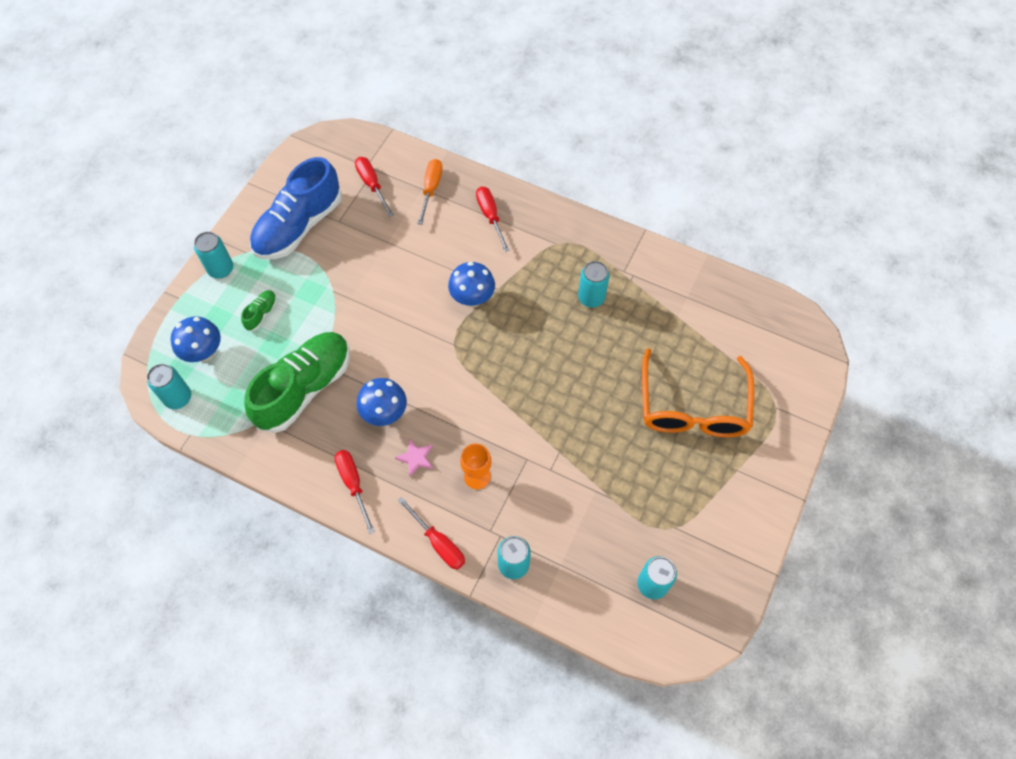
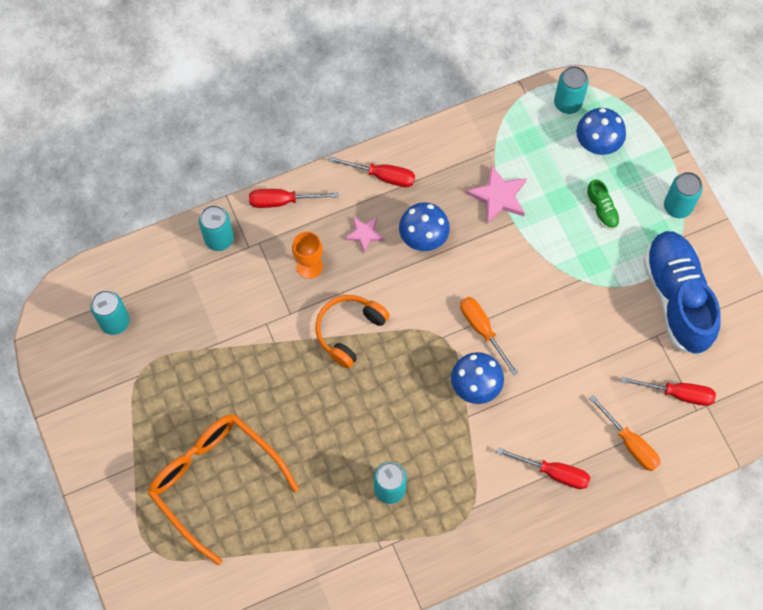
camera: 130 degrees right, 5 degrees up
(305, 388) = (498, 196): green shoe -> pink star
(426, 323) = (482, 330): none -> orange screwdriver
(504, 407) = (349, 331): none -> orange headphones

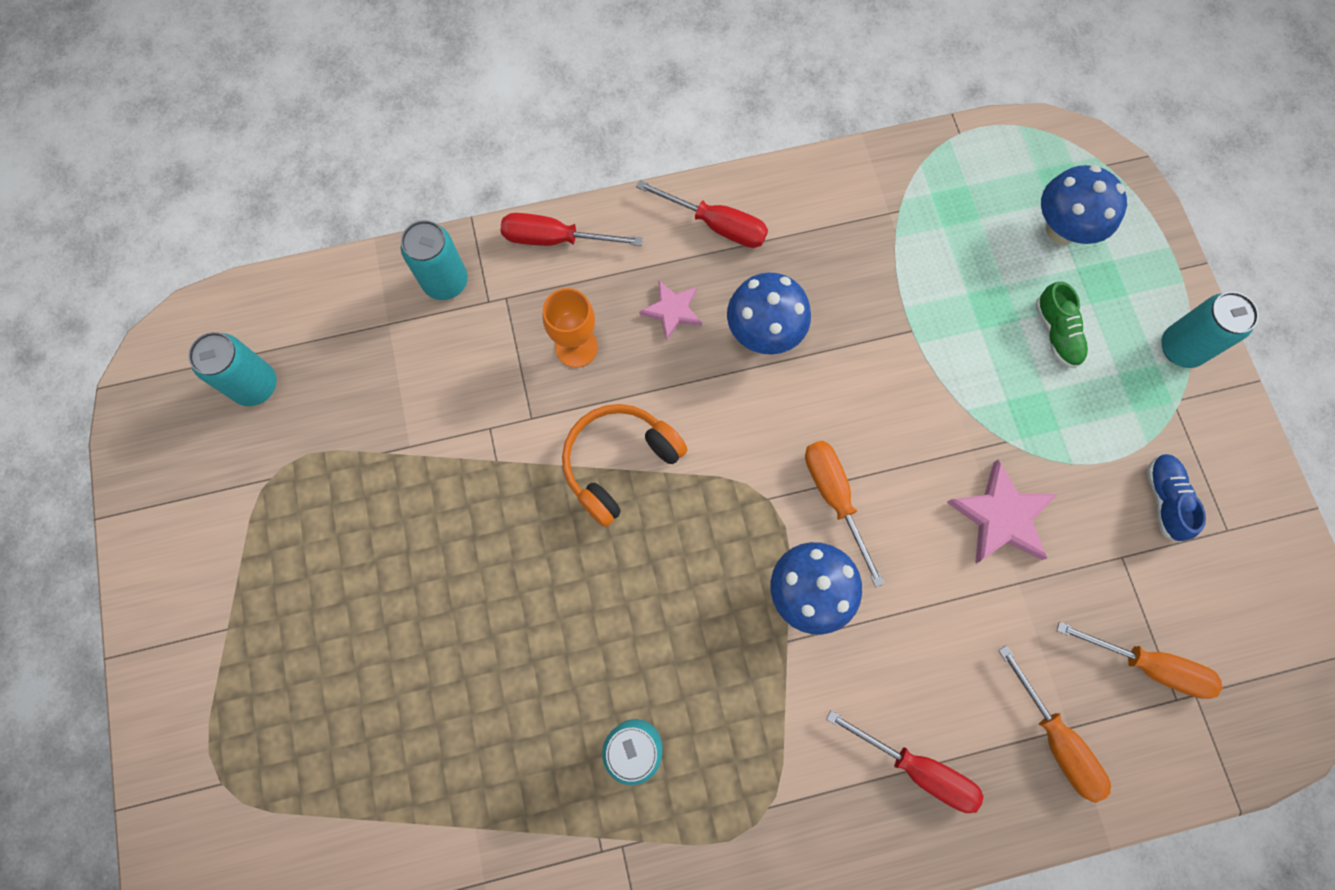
camera: 10 degrees right, 5 degrees up
(215, 481) = (351, 679): orange glasses -> none
(498, 196) = (894, 285): pink star -> pink star (1001, 516)
(567, 103) = (1023, 159): turquoise can -> none
(677, 298) = (1164, 499): blue shoe -> blue shoe, size x0.40
(677, 394) = (1148, 665): red screwdriver -> orange screwdriver

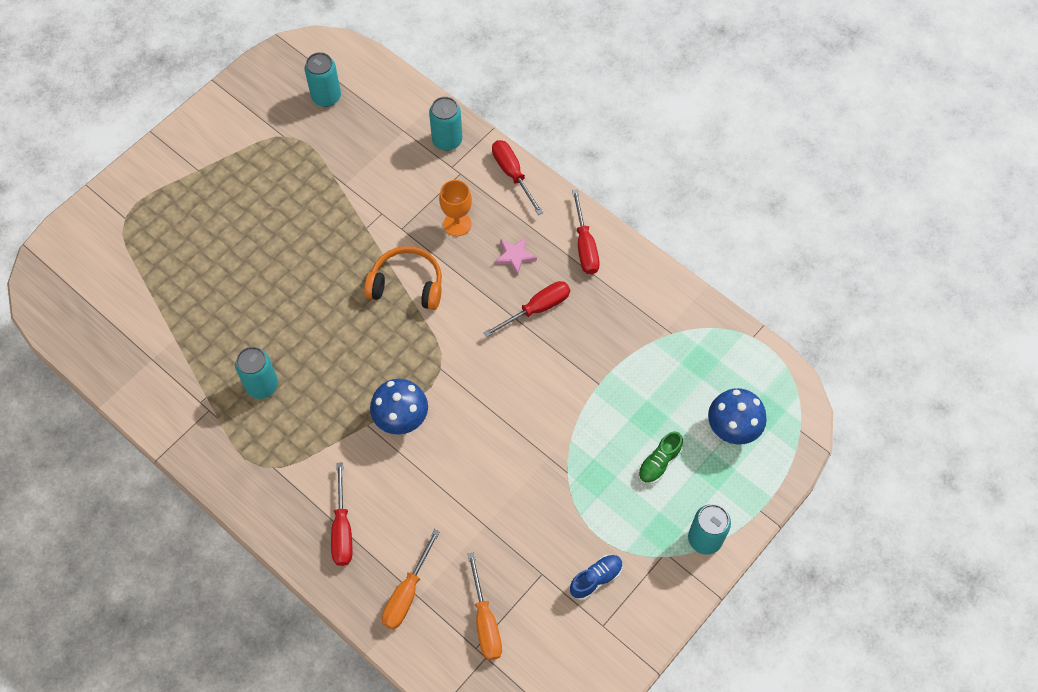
camera: 55 degrees right, 10 degrees down
(763, 333) = (537, 309): blue mushroom -> red screwdriver
(834, 498) = (465, 401): orange screwdriver -> none
(1001, 516) = (518, 494): pink star -> none

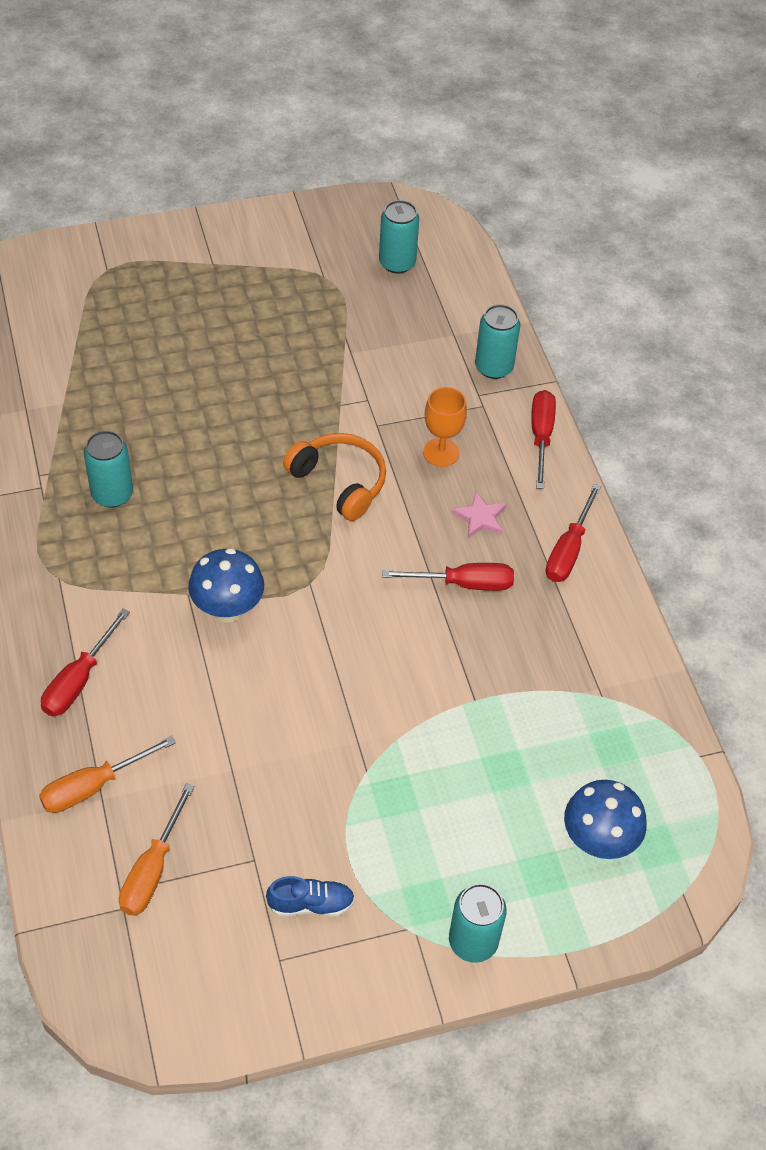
camera: 30 degrees right, 10 degrees down
(659, 463) = (481, 825): green shoe -> none

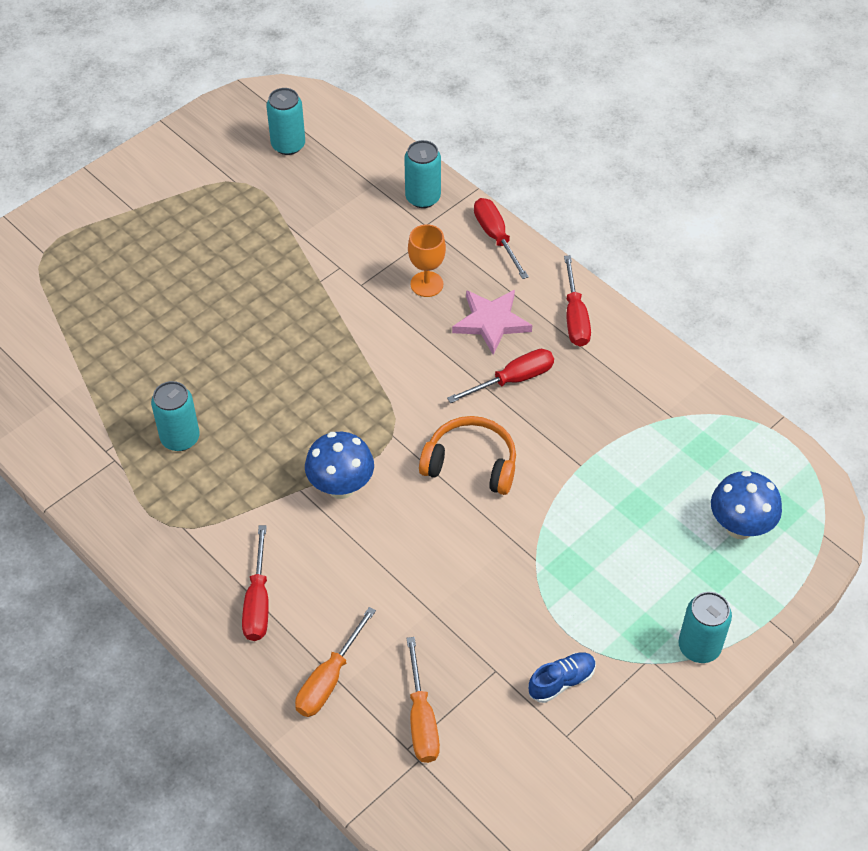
camera: 25 degrees left, 0 degrees up
(339, 482) = (362, 343): orange headphones -> orange headphones (471, 464)
(480, 517) = (491, 322): pink star -> pink star, size x1.58

